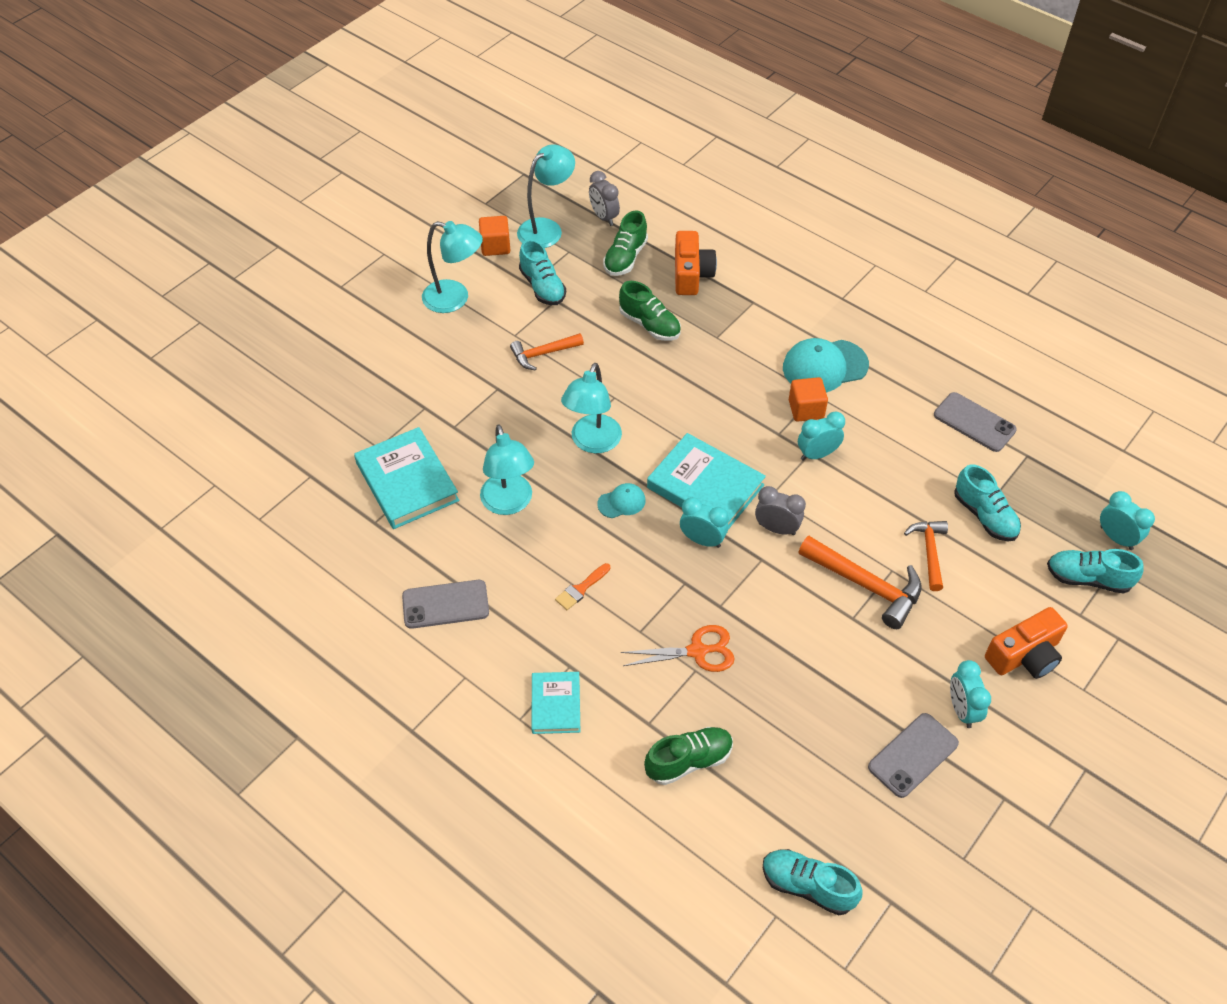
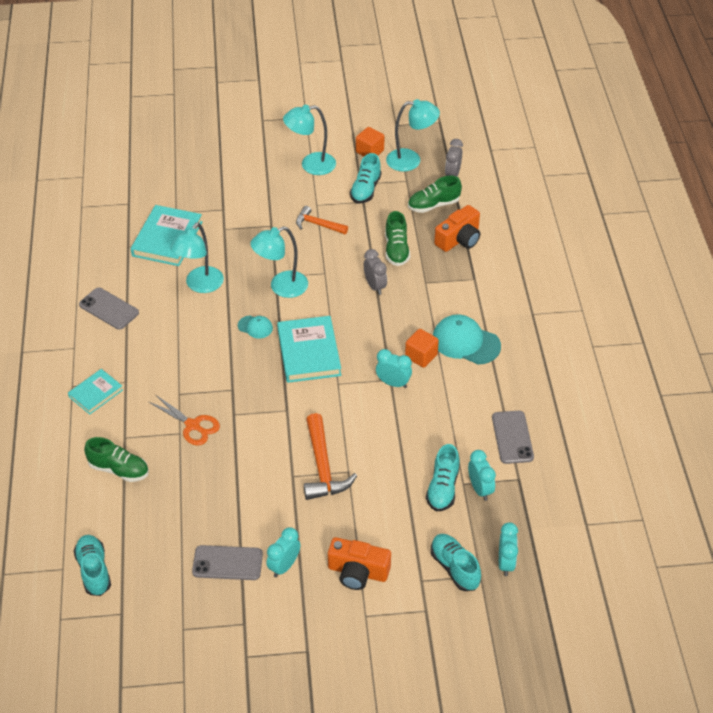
camera: 45 degrees right, 5 degrees down
(455, 299) = (311, 165): turquoise lamp -> turquoise lamp turned 105 degrees clockwise
(581, 589) = (179, 352): orange brush -> none
(702, 540) = (269, 377): turquoise clock -> turquoise clock (480, 489)
(776, 528) = (316, 402): grey clock -> grey clock (375, 286)
(929, 552) = (382, 479): orange hammer -> none

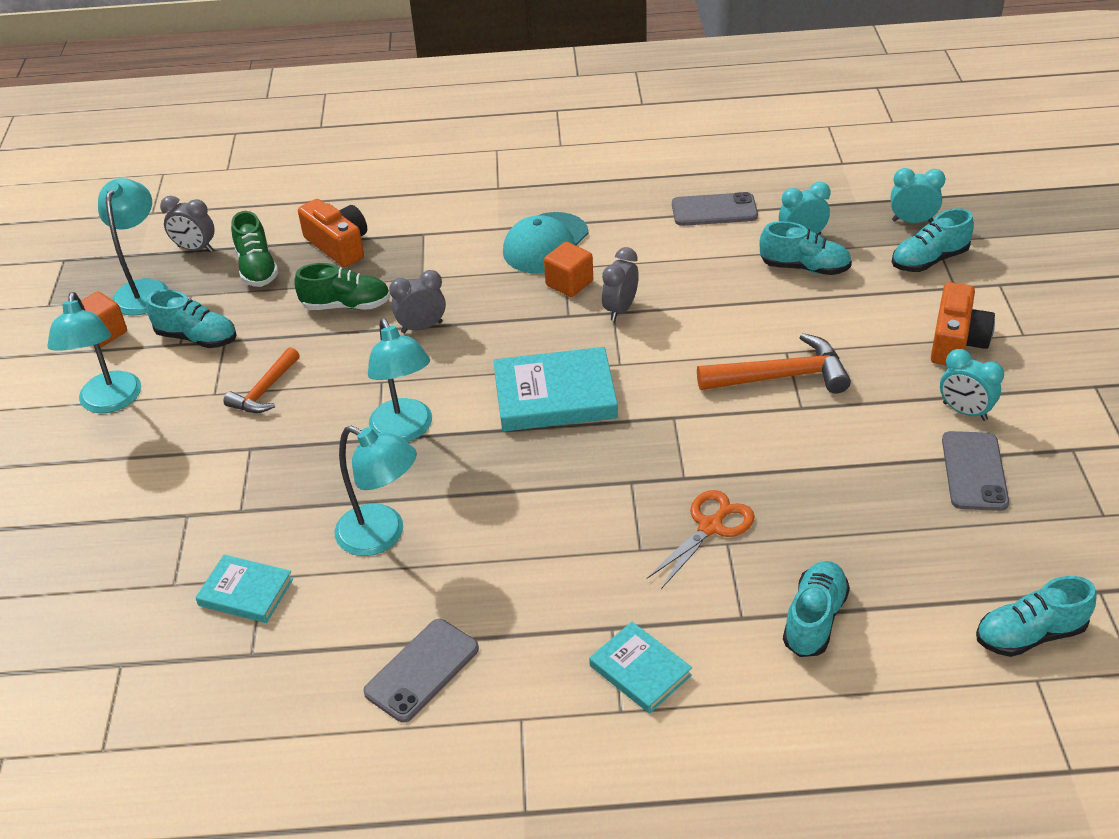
camera: 85 degrees left, 5 degrees down
(119, 469) = (814, 619): green shoe -> turquoise shoe
(167, 239) = (246, 592): turquoise book -> turquoise book, size x0.59
(255, 327) = (493, 459): turquoise cap -> none
(393, 383) = (620, 309): turquoise clock -> grey clock

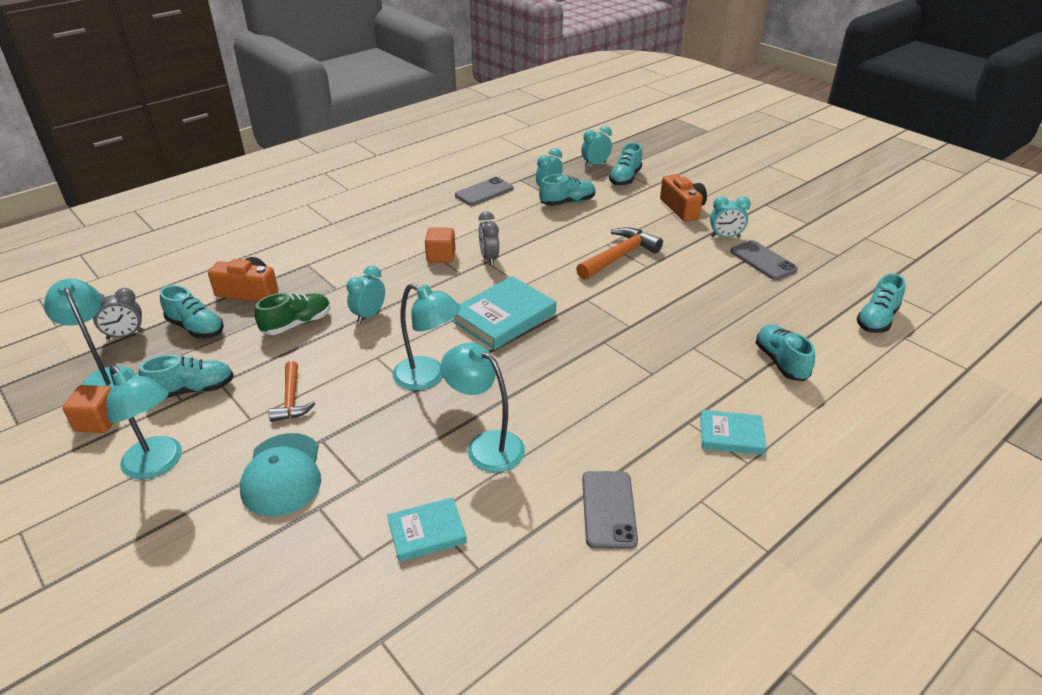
camera: 40 degrees left, 5 degrees down
(257, 268) = (196, 328): green shoe -> turquoise shoe
(382, 536) = (486, 445): turquoise lamp -> turquoise lamp turned 135 degrees counterclockwise
(422, 327) = (369, 315): grey clock -> turquoise clock
(545, 243) = (400, 241): turquoise cap -> turquoise cap (282, 474)
(710, 527) = (675, 343): orange scissors -> none

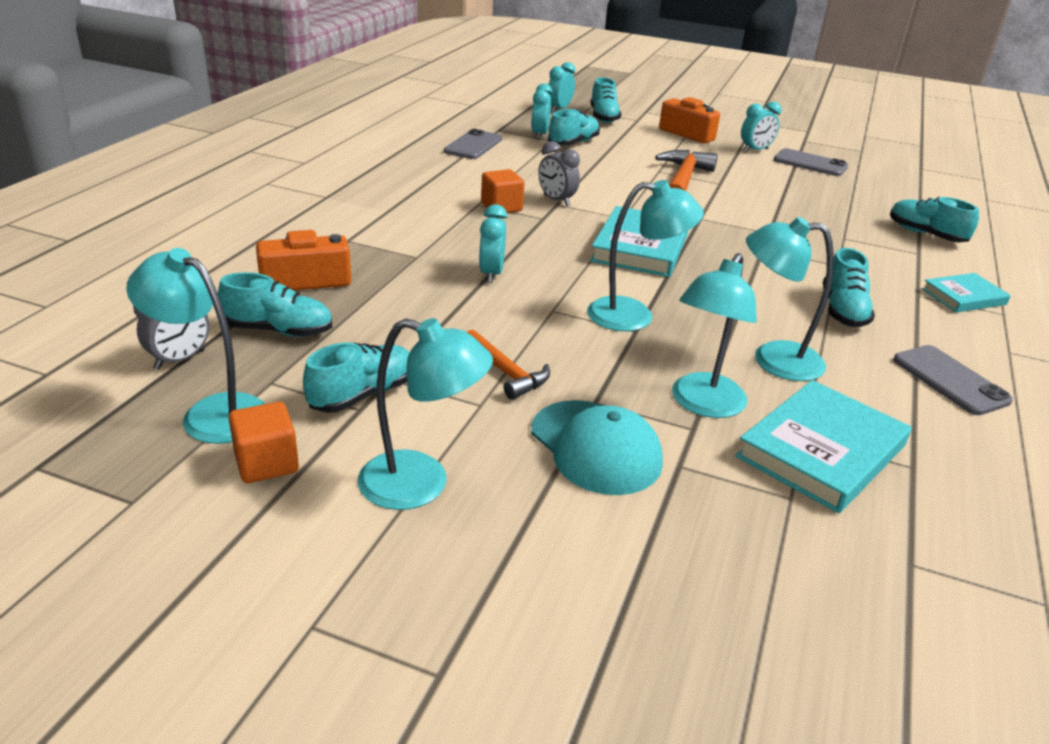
camera: 30 degrees left, 5 degrees down
(297, 324) = (413, 299): green shoe -> none
(389, 466) = (703, 405): none -> turquoise lamp
(427, 532) = (821, 451): turquoise book -> turquoise book, size x1.69
(876, 319) = (951, 191): turquoise shoe -> turquoise shoe (843, 311)

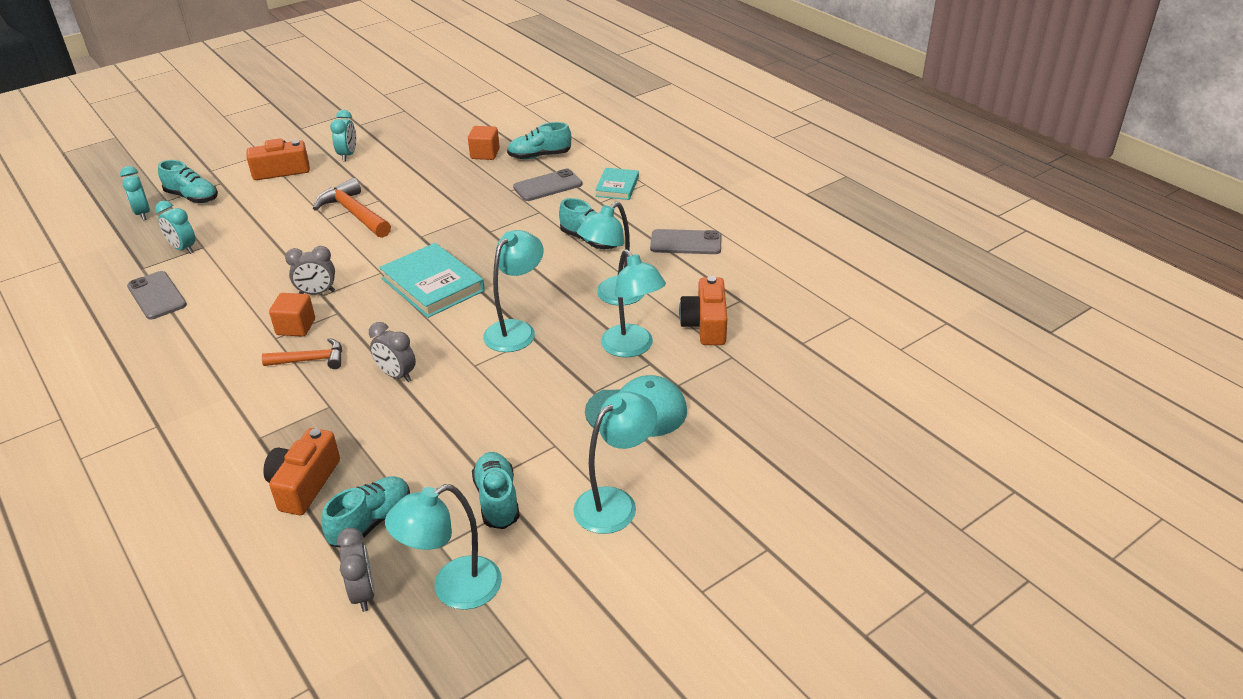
camera: 55 degrees left, 5 degrees up
(266, 463) = (537, 573): orange cube -> orange cube (485, 154)
(491, 274) = (397, 375): turquoise clock -> grey clock
(506, 373) = (530, 419): orange hammer -> orange hammer (311, 360)
(573, 143) = (223, 237): turquoise shoe -> none
(810, 163) = (397, 143): grey phone -> grey phone (547, 186)
(821, 451) = (705, 325): turquoise book -> orange camera

